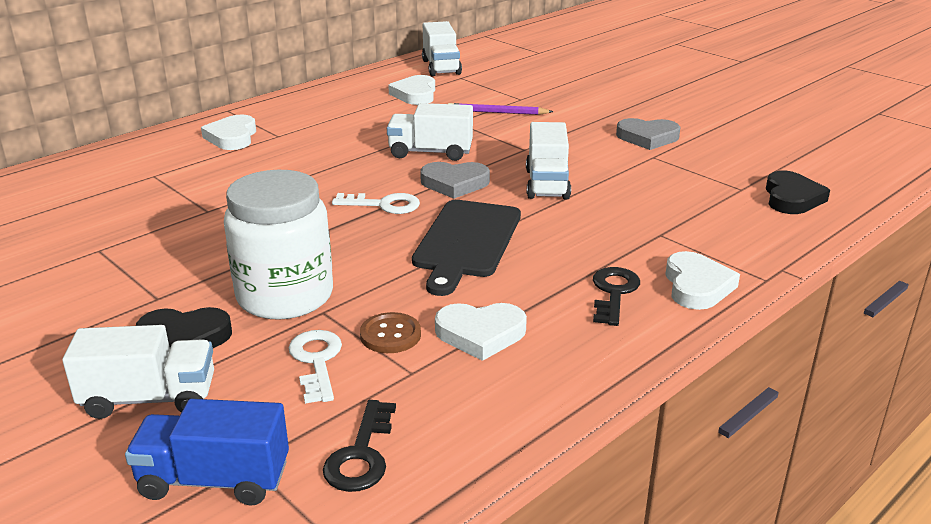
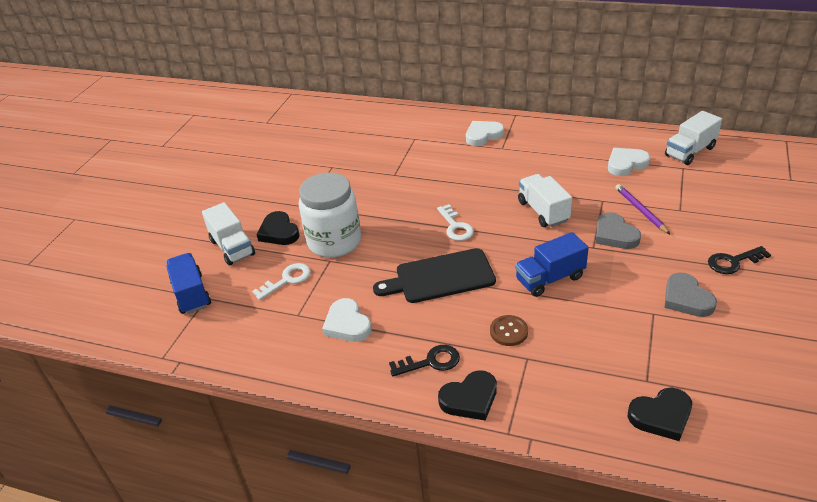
camera: 65 degrees right, 10 degrees up
(361, 455) = (227, 328): black key -> black key (733, 262)
(390, 335) = (324, 293): brown button -> brown button (508, 331)
(454, 183) = (510, 240): grey heart -> grey heart (615, 235)
(547, 184) = (550, 278): white truck -> blue truck
(697, 286) = (470, 399): white heart -> black heart

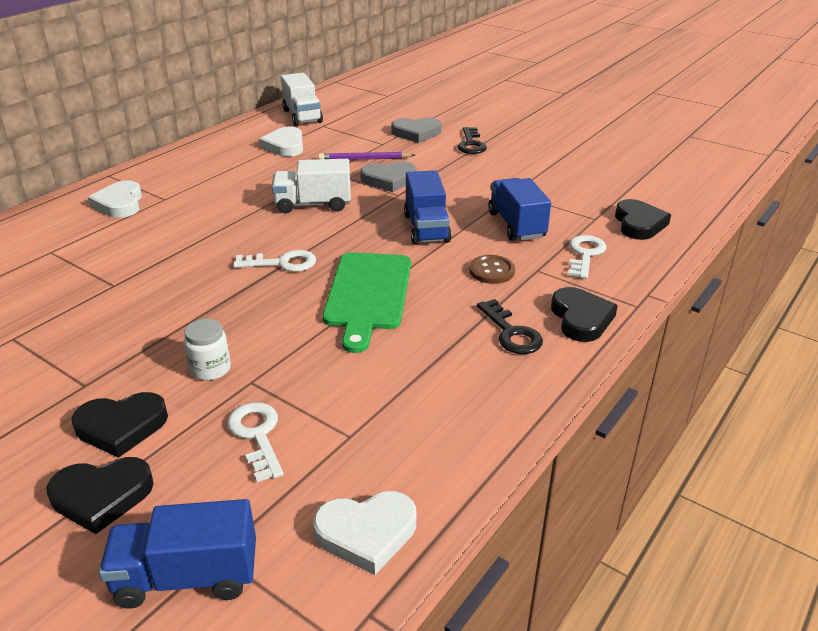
camera: 75 degrees left, 5 degrees down
(232, 247) = (101, 496): white truck -> black heart
(334, 242) = (210, 369): white jar -> white jar, size x0.44
(347, 324) = (403, 388): white heart -> white heart (366, 533)
(430, 362) = (511, 333): black key -> black key turned 150 degrees clockwise
(440, 277) = (367, 294): black cutting board -> green cutting board
(572, 384) = (585, 254): none -> white key
(594, 329) = (516, 225): none -> blue truck
(686, 299) = (503, 174): grey heart -> grey heart (416, 133)

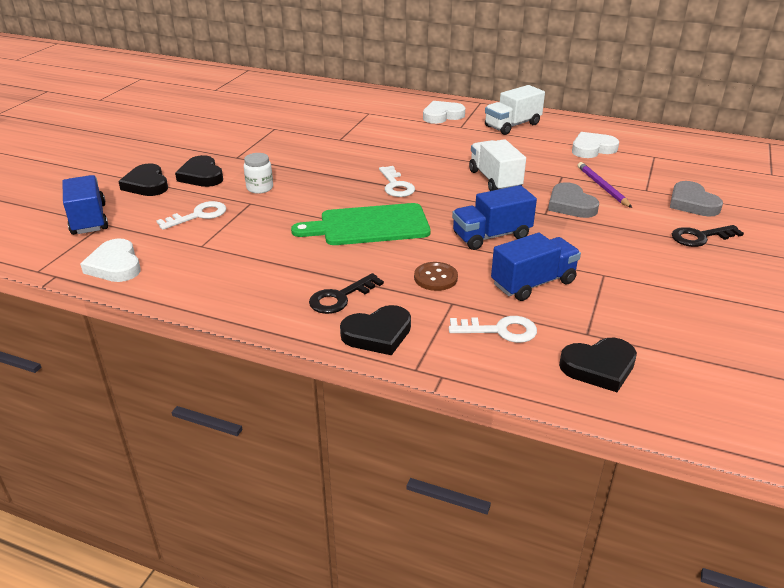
camera: 75 degrees right, 0 degrees up
(302, 116) = (663, 144): white truck -> white truck (512, 125)

